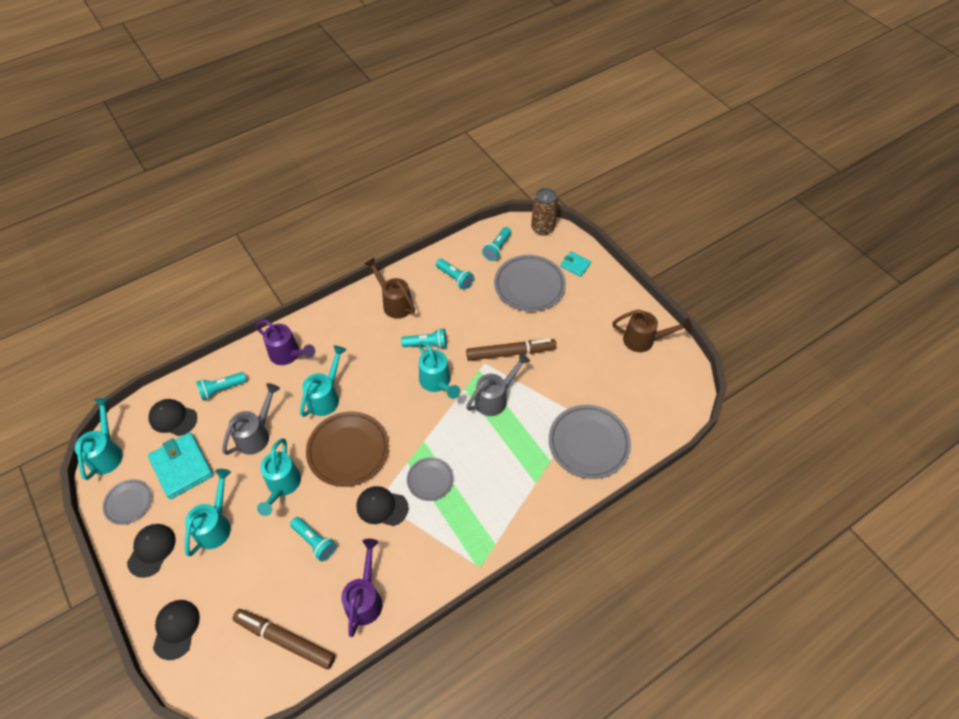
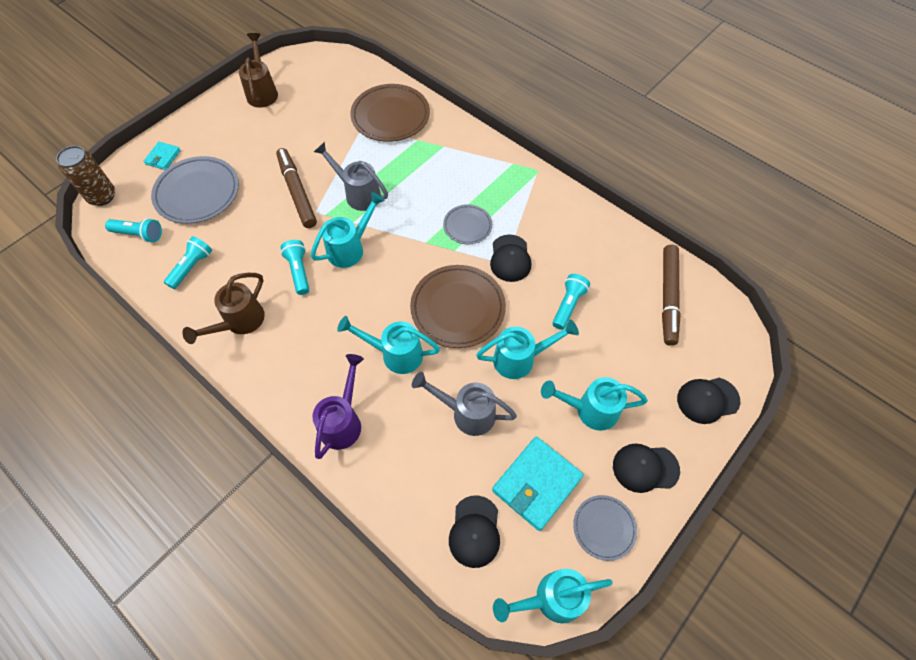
camera: 105 degrees left, 5 degrees up
(222, 389) = (414, 485): turquoise flashlight -> none
(365, 598) = (603, 246): purple watering can -> none
(588, 443) = (390, 116): grey plate -> brown plate

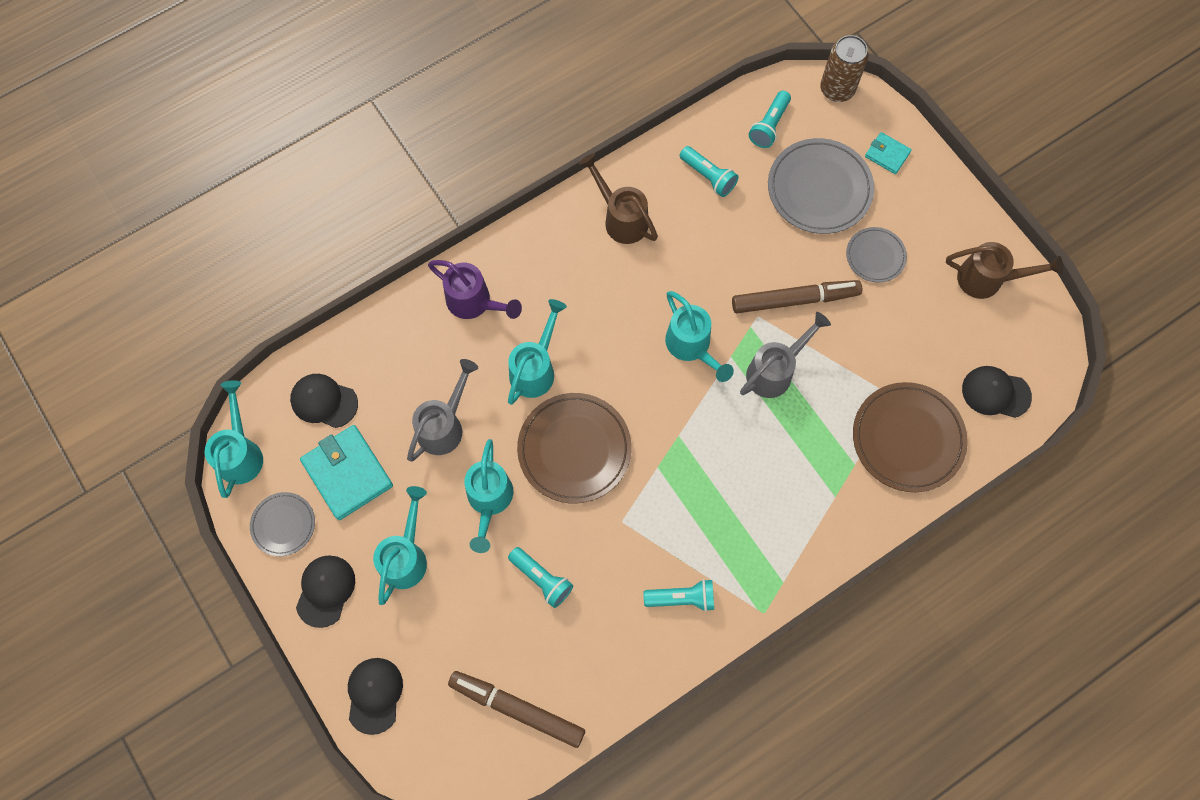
camera: 105 degrees right, 10 degrees up
(299, 271) = (673, 286): turquoise flashlight -> turquoise flashlight (682, 598)
(467, 226) = (690, 492): grey plate -> grey plate (875, 256)
(510, 258) = (627, 530): black cap -> black cap (995, 393)

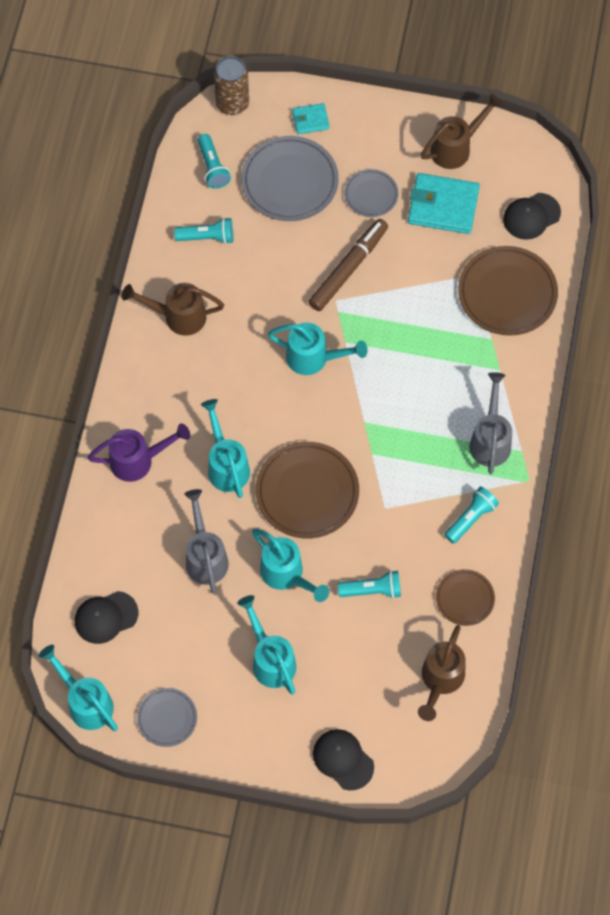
camera: 45 degrees left, 5 degrees down
(325, 590) = (241, 730): black cap -> none
(347, 473) = (174, 646): turquoise wallet -> turquoise wallet (443, 206)
(517, 709) = (440, 680): brown marker -> brown watering can
(607, 660) = (465, 598): none -> brown plate
(775, 371) = (383, 326): grey watering can -> grey watering can (490, 440)

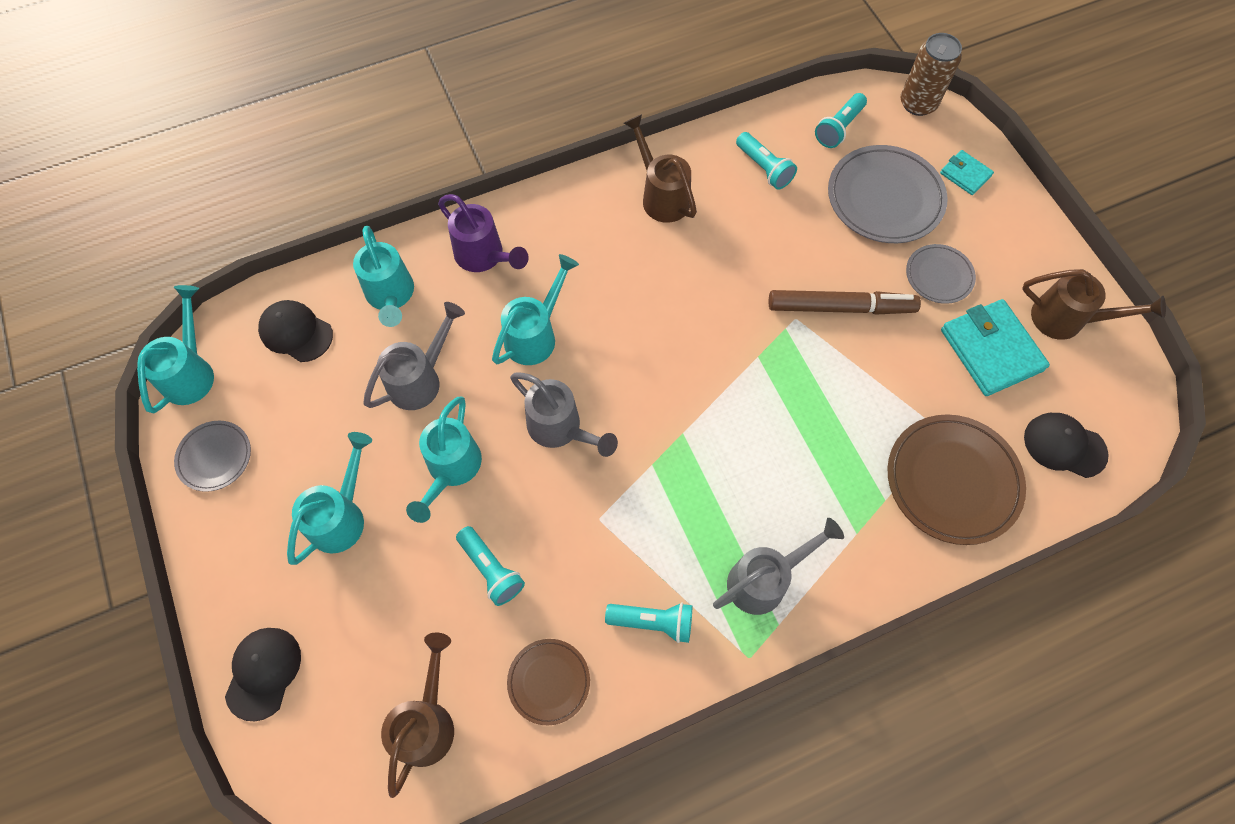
camera: 55 degrees right, 0 degrees up
(307, 492) = (560, 429): brown plate -> grey watering can
(314, 358) = (715, 339): turquoise watering can -> turquoise watering can (391, 296)
(440, 680) = (427, 721): brown watering can -> brown watering can turned 120 degrees clockwise

